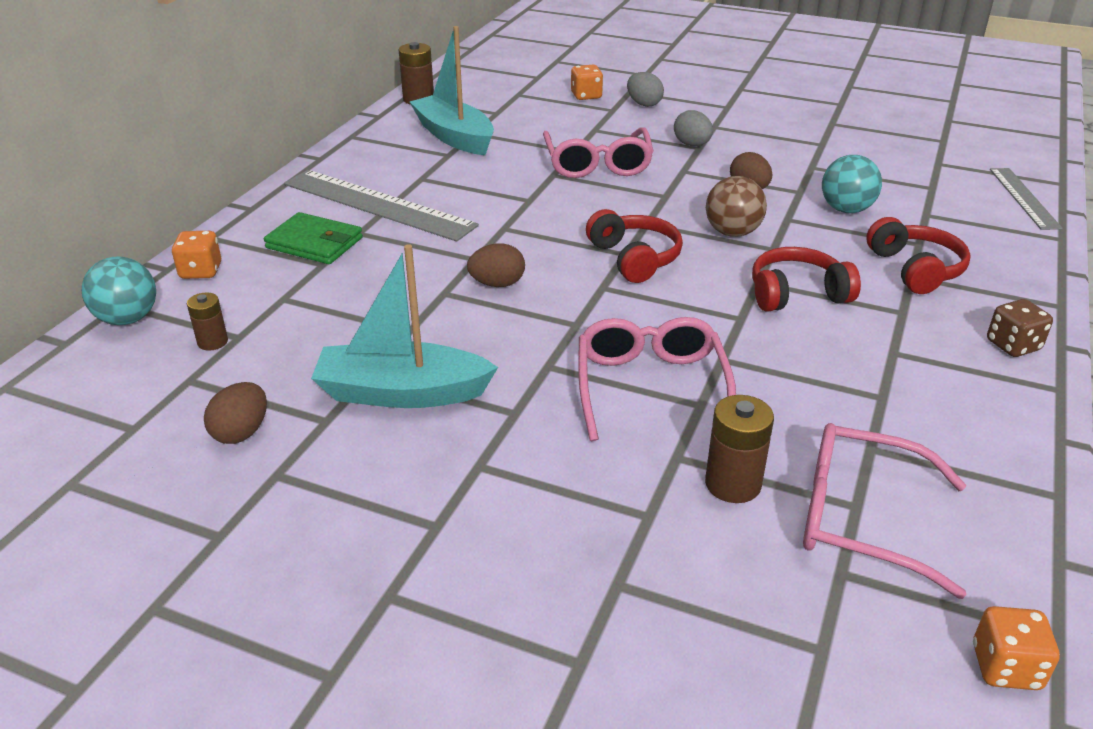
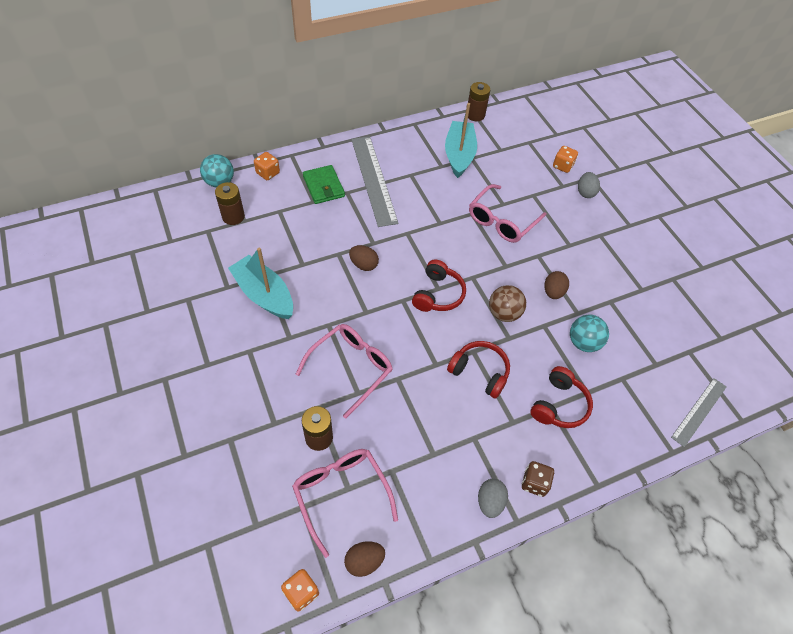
camera: 40 degrees right, 20 degrees up
(212, 342) = (233, 217): brown battery -> brown battery, size x1.57
(241, 432) = (197, 270): brown egg -> brown egg (364, 561)
(692, 145) = (568, 240): grey egg -> grey egg (490, 502)

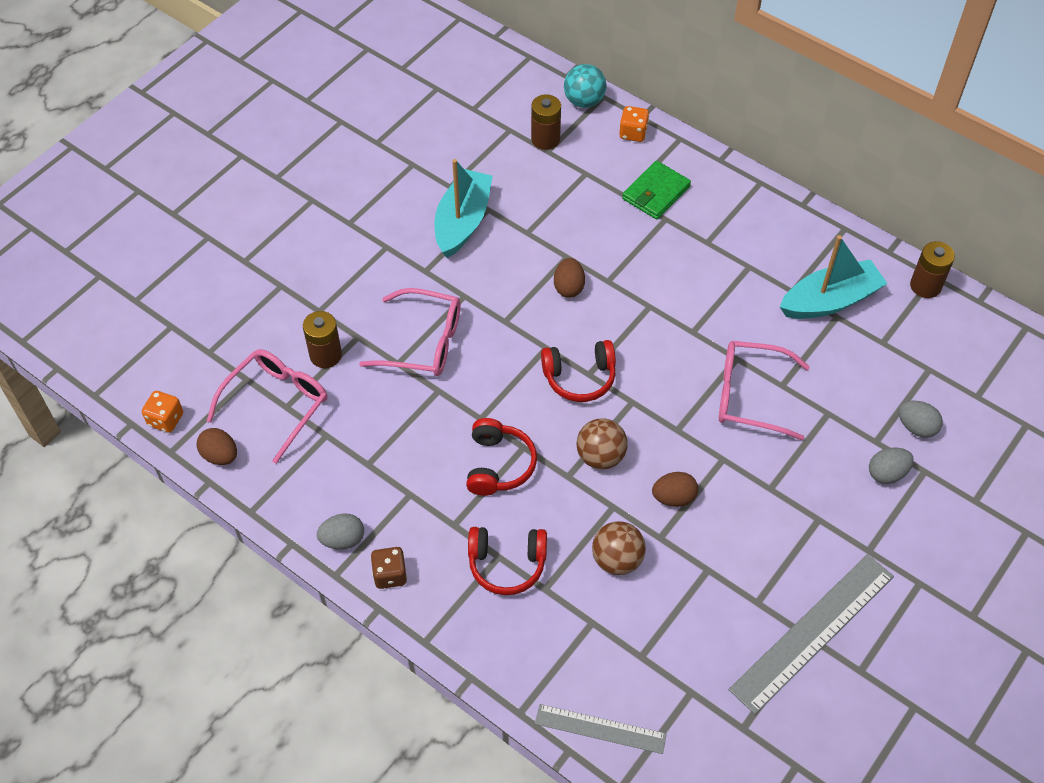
camera: 65 degrees right, 0 degrees up
(374, 179) = (708, 234): grey ruler -> grey ruler (813, 632)
(562, 166) = (916, 427): orange dice -> grey egg
(583, 342) = (617, 559): turquoise ball -> brown ball

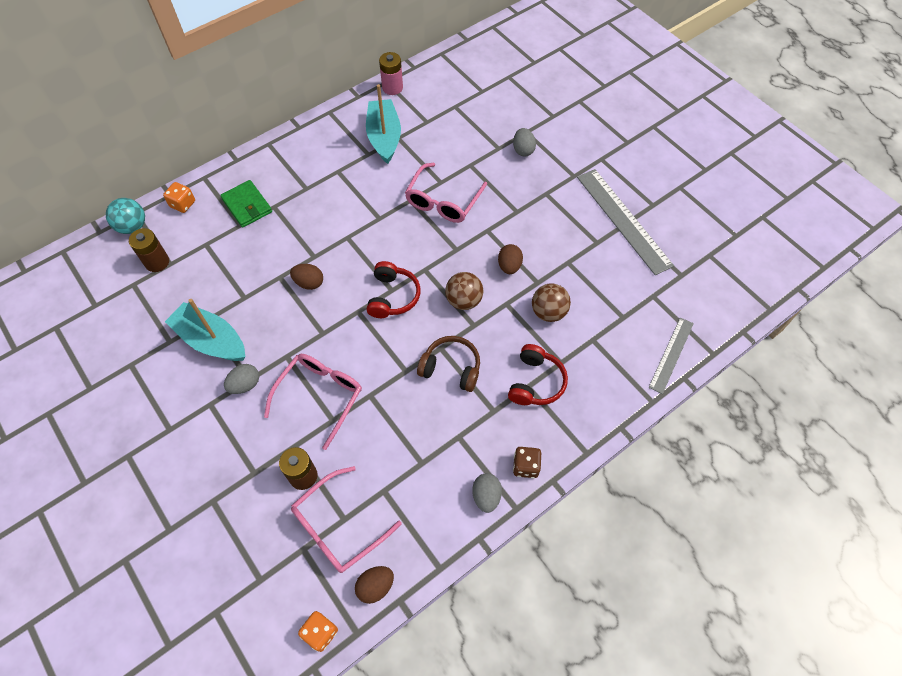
camera: 75 degrees left, 5 degrees up
(276, 404) = (338, 527): pink glasses -> pink glasses turned 90 degrees counterclockwise
(498, 465) = (451, 368): red headphones -> brown headphones
(916, 427) = (494, 126): grey egg -> grey egg (245, 385)
(925, 286) = (392, 88): brown battery -> pink battery

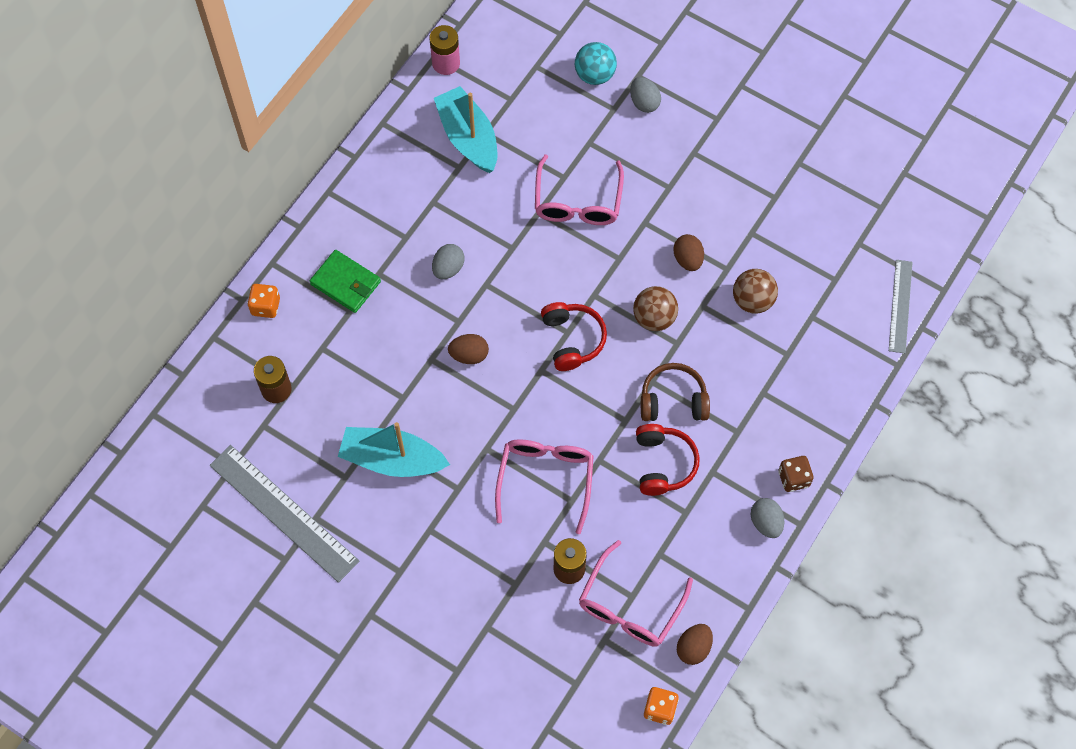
camera: 20 degrees left, 5 degrees up
(132, 226) = (220, 355): turquoise ball -> turquoise ball (595, 75)
(245, 385) = (457, 495): grey egg -> grey egg (448, 268)
(536, 382) = (769, 385): red headphones -> red headphones (663, 464)
(623, 220) = (795, 159): grey ruler -> grey ruler (284, 512)

